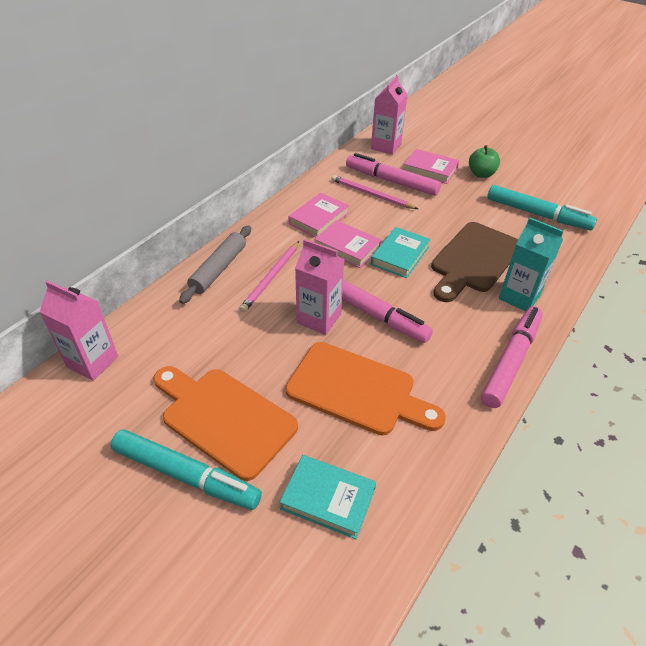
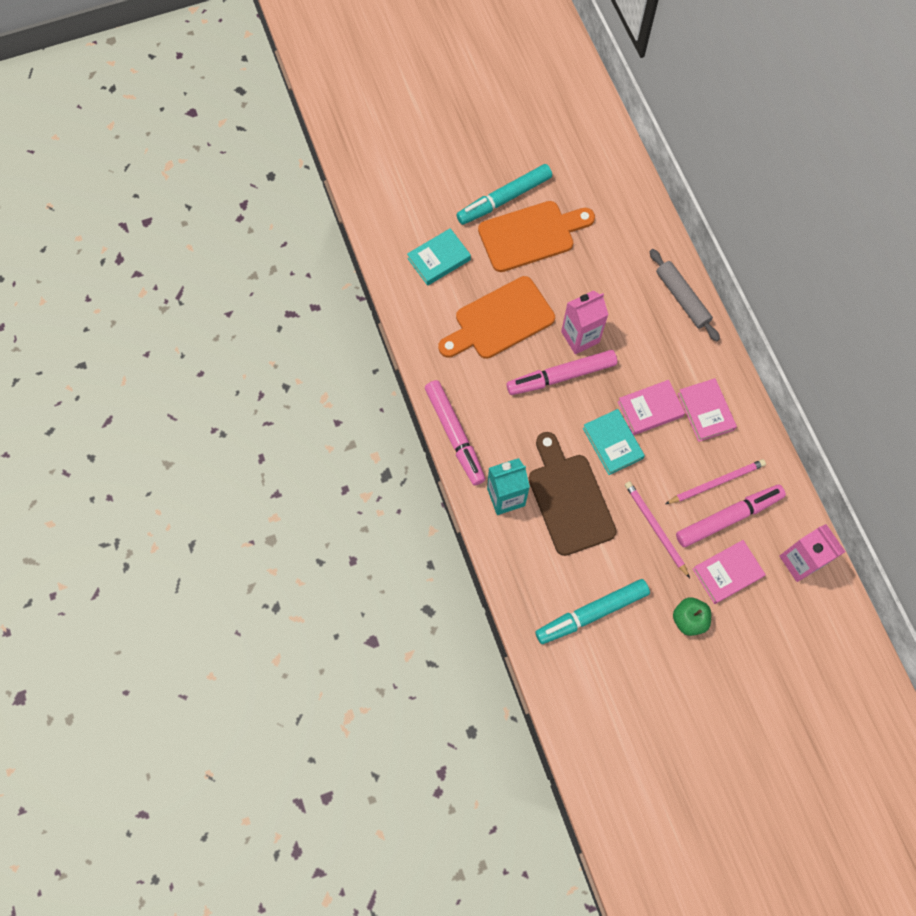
camera: 125 degrees right, 25 degrees up
(92, 362) = (630, 183): pink carton -> none
(271, 277) = (647, 330): pink pencil -> pink pencil (655, 528)

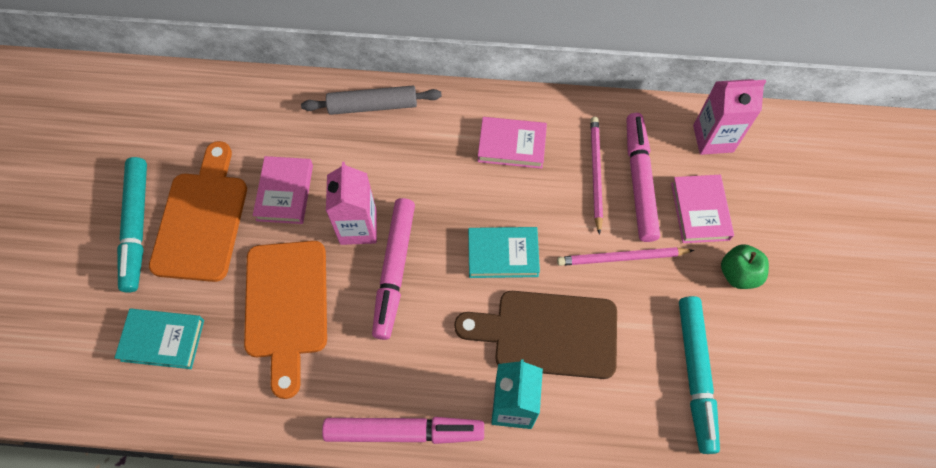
camera: 65 degrees left, 5 degrees down
(439, 259) = (163, 340): turquoise book -> turquoise book turned 75 degrees counterclockwise
(650, 409) = (482, 197): pink book -> pink book (285, 192)

